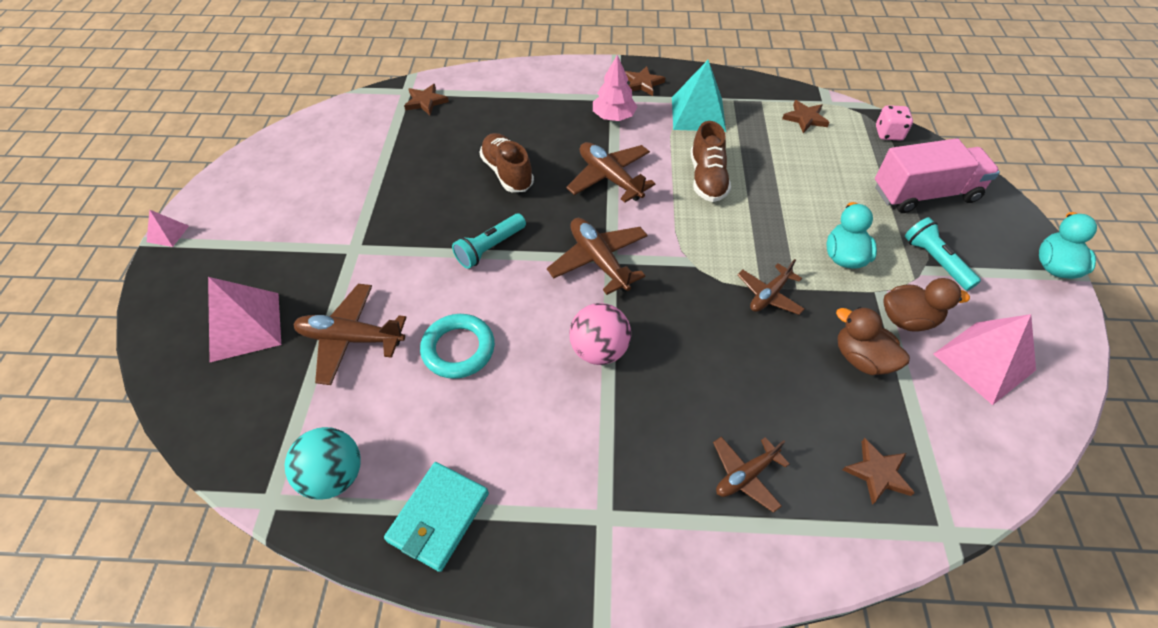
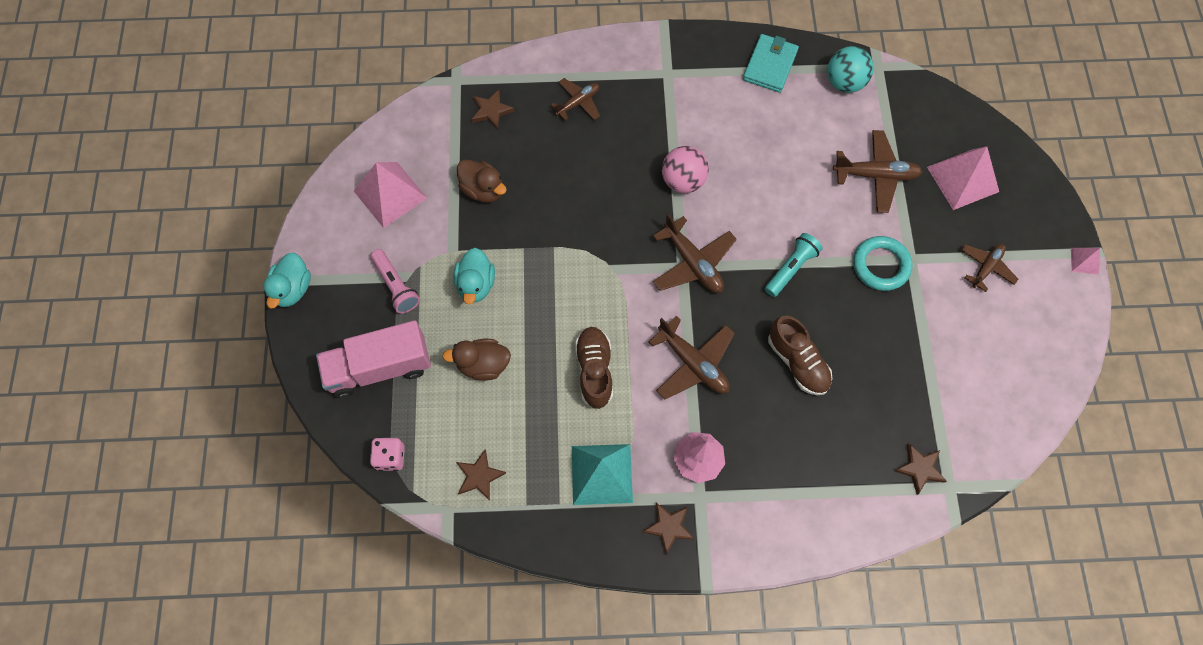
camera: 175 degrees right, 15 degrees up
(458, 349) = (790, 173): turquoise ring -> turquoise ring (880, 265)
(769, 295) = (547, 240): brown plane -> brown plane (986, 268)
(907, 319) = (438, 226): brown duck -> brown duck (483, 365)
(935, 261) = (396, 286): turquoise flashlight -> pink flashlight

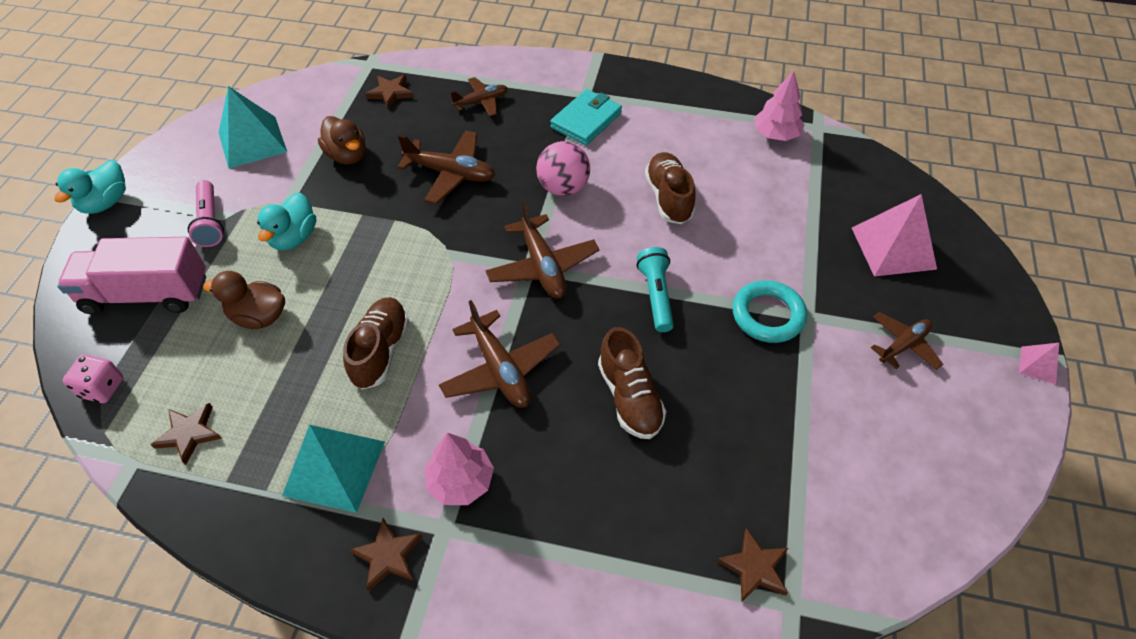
camera: 15 degrees right, 15 degrees down
(390, 194) = (252, 142): pink pyramid -> turquoise pyramid
(770, 65) = (697, 106): turquoise wallet -> turquoise wallet (586, 120)
(773, 171) = (668, 198): none -> brown shoe
(791, 268) = (656, 296): turquoise flashlight -> turquoise flashlight turned 60 degrees counterclockwise
(844, 82) = (775, 134): turquoise ball -> pink tree
(875, 175) = (787, 224): brown plane -> brown plane (451, 173)

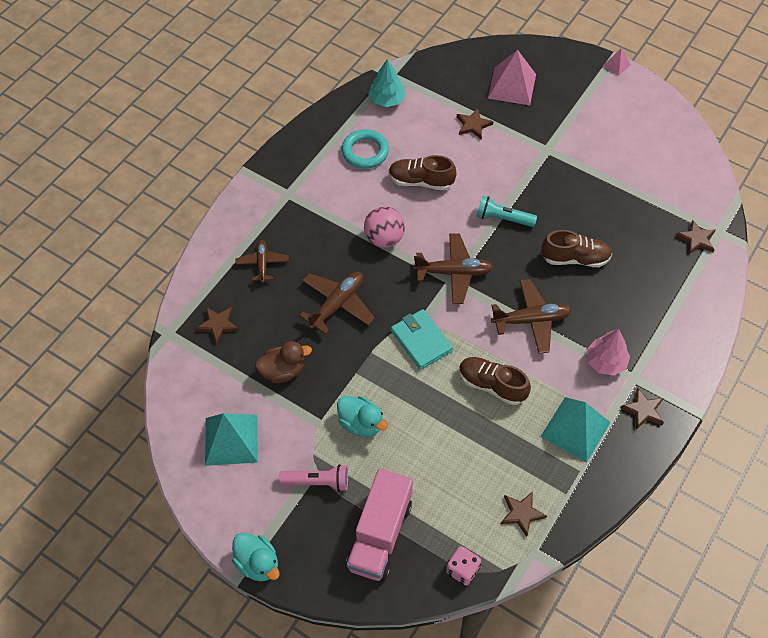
camera: 70 degrees left, 5 degrees up
(259, 316) = (432, 458): brown duck -> none
(586, 120) = (319, 202): turquoise wallet -> turquoise wallet (421, 341)
(768, 315) = (539, 168): turquoise ring -> turquoise ring (365, 152)
(775, 134) = (387, 100): pink tree -> turquoise tree
(793, 225) = (473, 125): none -> brown star
(903, 345) = (583, 115): brown plane -> none

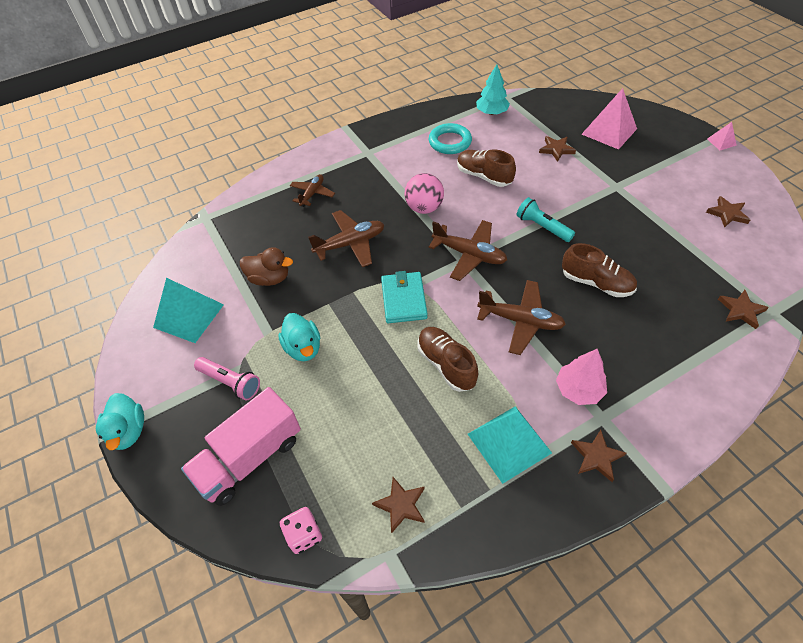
camera: 30 degrees right, 5 degrees down
(218, 325) = (246, 225): brown star -> brown star (727, 214)

